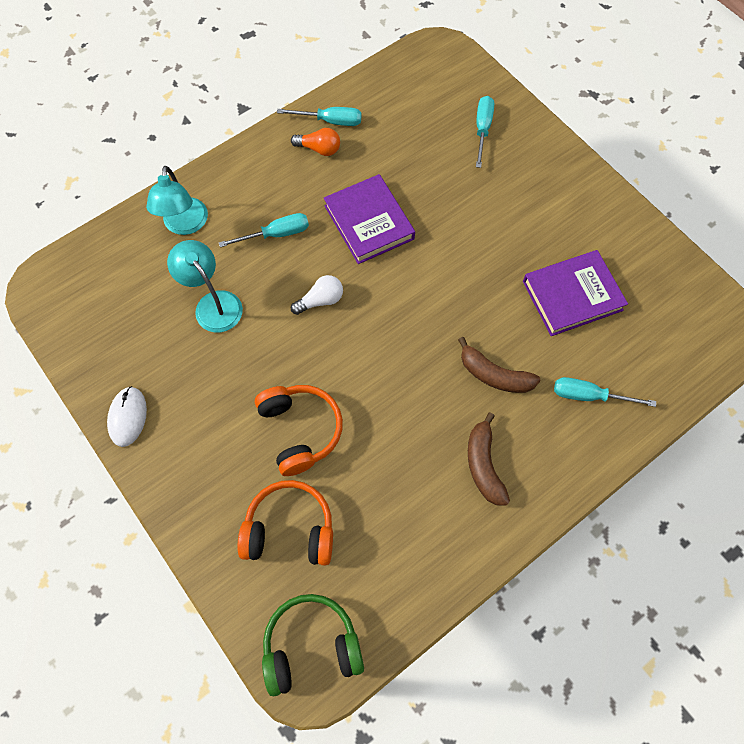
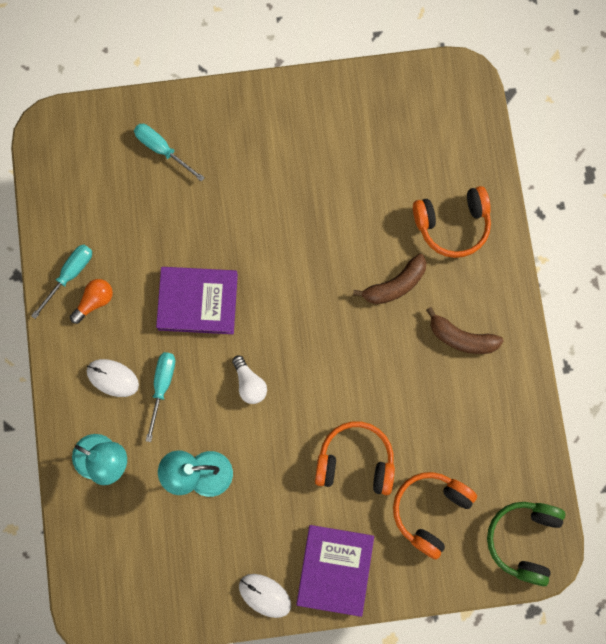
camera: 60 degrees left, 10 degrees up
(261, 194) = (112, 378): none -> white mouse
(320, 300) = (249, 384): white light bulb -> white light bulb turned 150 degrees clockwise
(572, 296) = (364, 181): purple book -> purple book (335, 570)
(589, 396) = (452, 225): turquoise screwdriver -> orange headphones

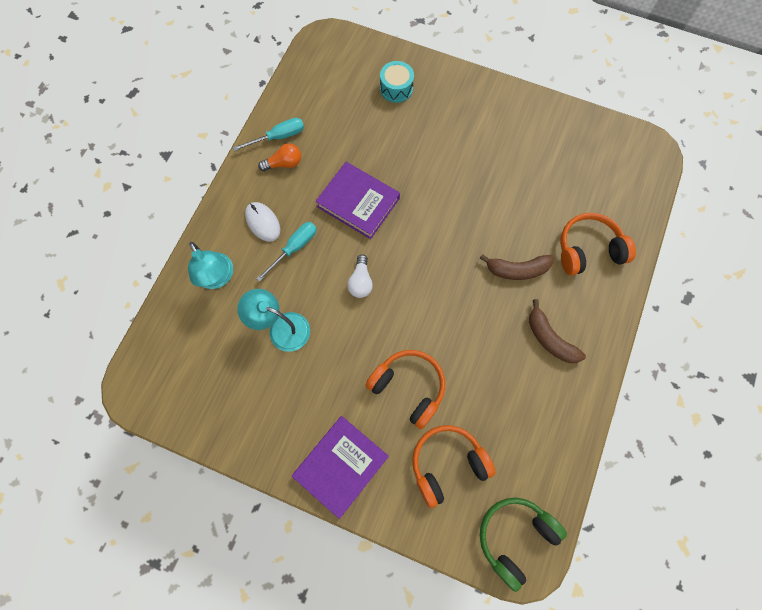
camera: 30 degrees right, 5 degrees down
(162, 150) = (396, 88): turquoise screwdriver -> turquoise drum
(265, 595) = (273, 452): white mouse -> none
(452, 225) = (588, 249): orange headphones -> orange headphones turned 150 degrees clockwise

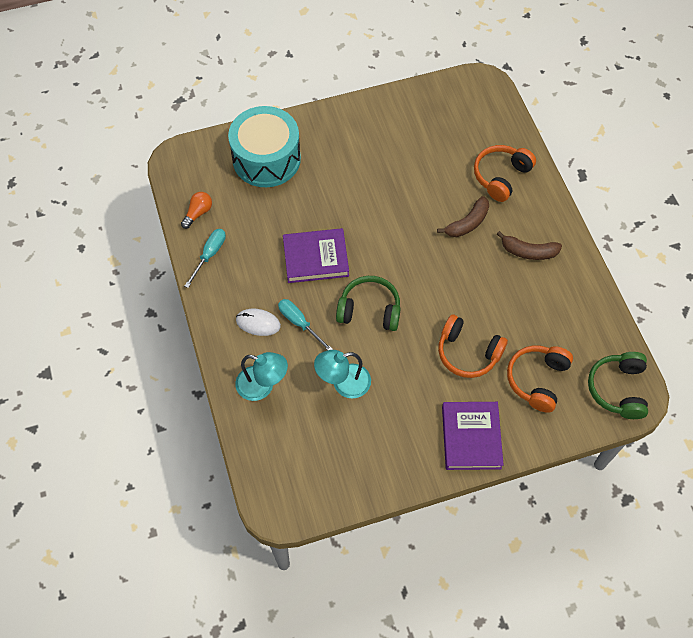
camera: 40 degrees left, 10 degrees down
(284, 163) = (233, 270): orange light bulb -> orange light bulb (198, 213)
(294, 248) = (299, 323): turquoise screwdriver -> turquoise screwdriver turned 45 degrees counterclockwise
(361, 281) = (369, 310): white light bulb -> green headphones
(396, 88) = (266, 159): turquoise drum -> turquoise drum, size x2.16
(408, 387) = (468, 353): orange headphones -> orange headphones turned 150 degrees counterclockwise

